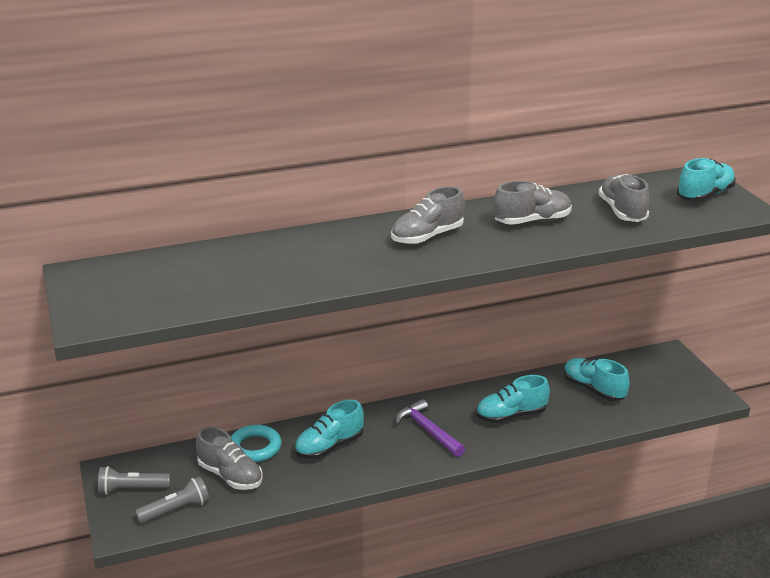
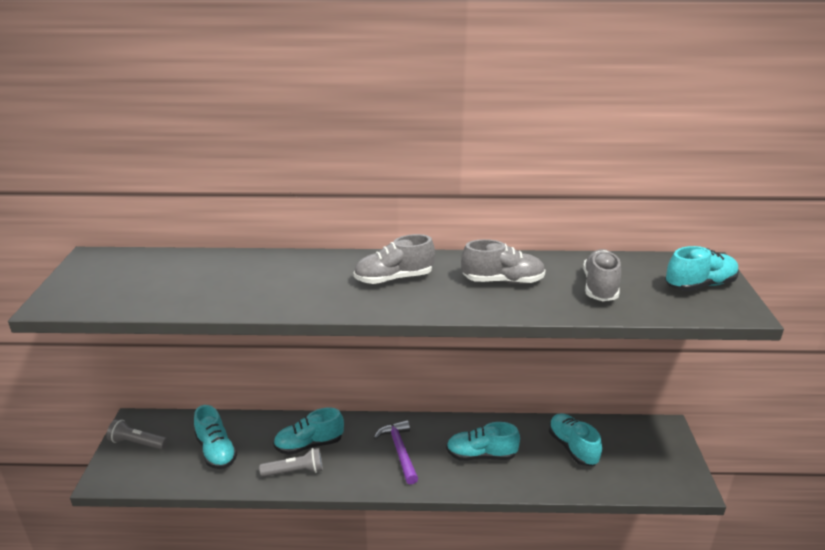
camera: 20 degrees right, 0 degrees up
(176, 510) = (156, 471): grey flashlight -> grey flashlight (295, 471)
(230, 476) = (216, 451): grey shoe -> turquoise shoe
(255, 447) = (251, 430): turquoise ring -> none

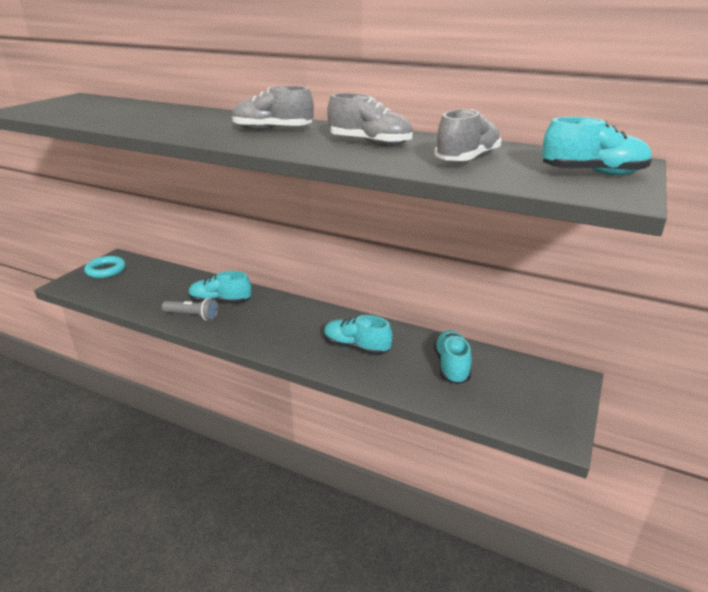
camera: 25 degrees right, 0 degrees up
(137, 443) = (106, 270): grey flashlight -> turquoise ring
(216, 451) = (151, 288): turquoise shoe -> none
(399, 451) = (287, 325): purple hammer -> none

